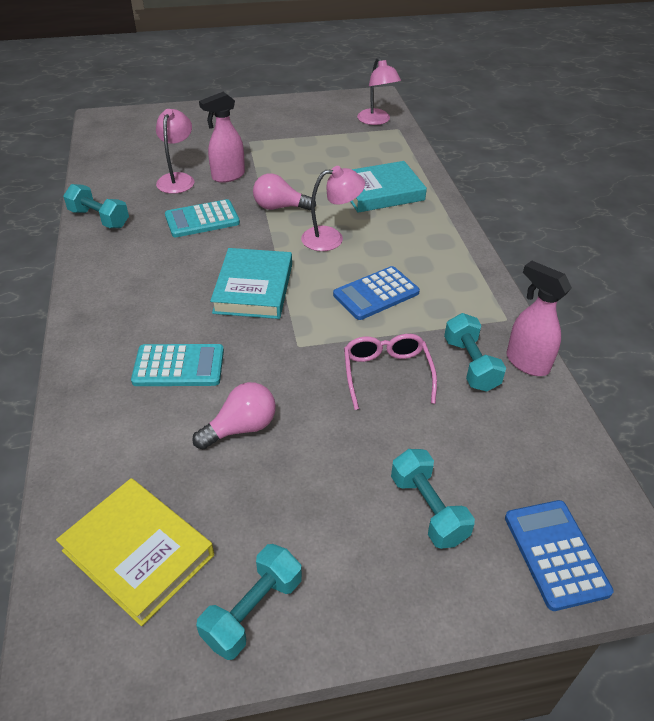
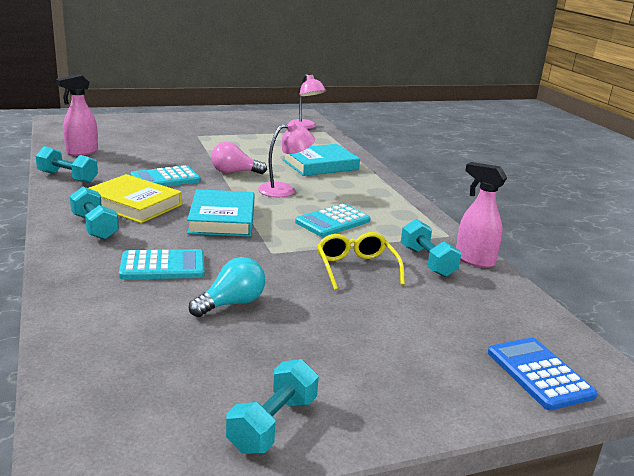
camera: 10 degrees left, 20 degrees down
(138, 553) = (148, 389): yellow book -> yellow book (133, 204)
(177, 179) = (137, 155): pink lamp -> none
(228, 176) = (183, 154): pink spray bottle -> pink spray bottle (81, 152)
(241, 428) = (231, 303): pink light bulb -> turquoise light bulb
(376, 294) = (333, 221): blue calculator -> turquoise calculator
(386, 373) = (356, 268): pink glasses -> yellow glasses
(428, 509) = (418, 350): turquoise dumbbell -> turquoise dumbbell (94, 227)

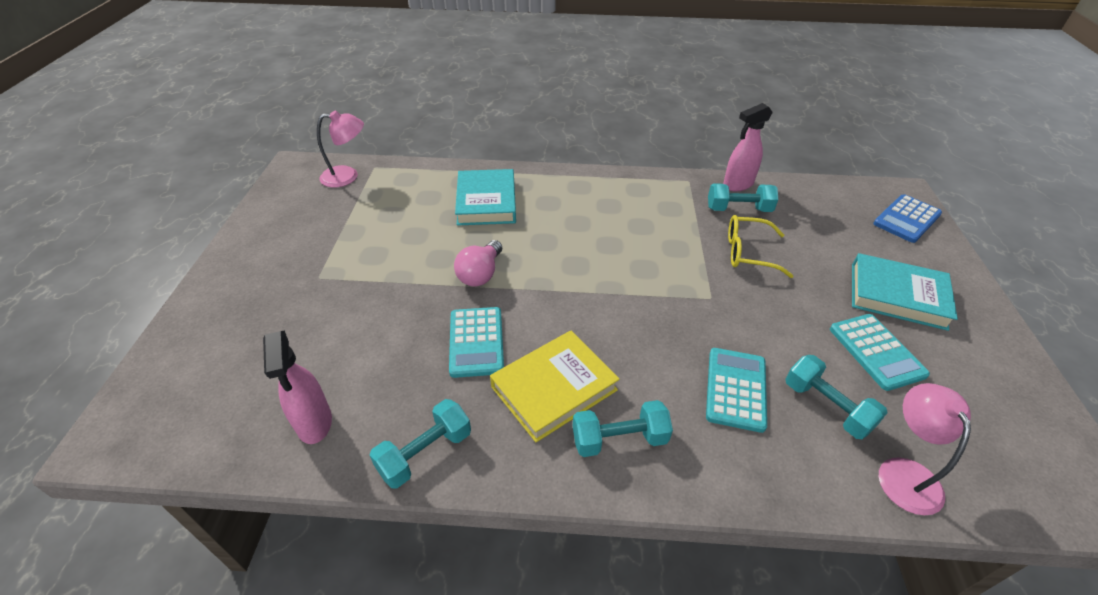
camera: 65 degrees left, 20 degrees up
(222, 219) = (620, 315): turquoise book -> turquoise book (897, 295)
(231, 303) = (817, 351): turquoise light bulb -> none
(273, 424) = (999, 369): turquoise dumbbell -> turquoise dumbbell (826, 407)
(284, 190) = (551, 248): pink lamp -> pink lamp (904, 473)
(333, 221) = (645, 237): turquoise calculator -> turquoise calculator (876, 352)
(539, 374) = (906, 219): blue calculator -> blue calculator turned 45 degrees counterclockwise

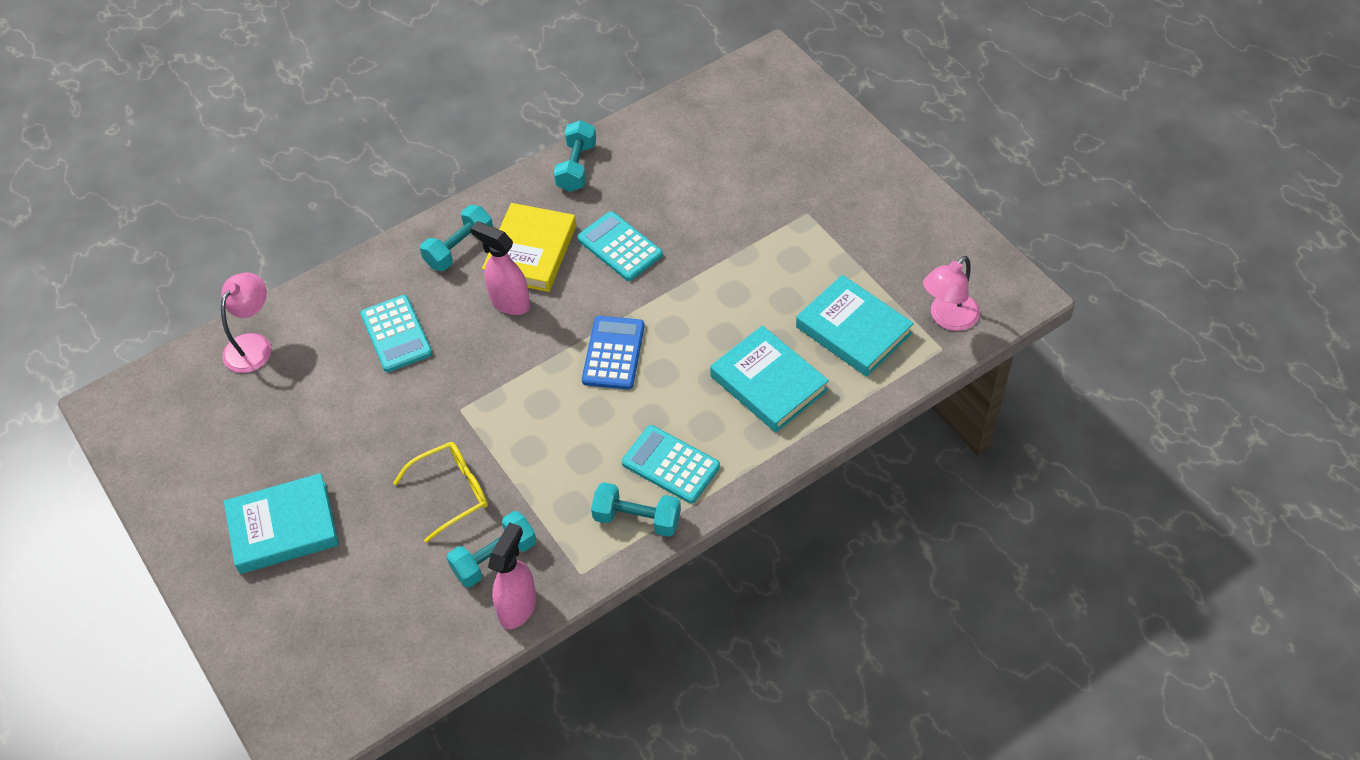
camera: 145 degrees right, 10 degrees up
(314, 423) = (664, 138): pink spray bottle -> pink spray bottle (509, 302)
(403, 199) = (853, 330): none -> turquoise book
(480, 274) = (680, 301): pink light bulb -> none
(826, 407) = (321, 362): turquoise dumbbell -> turquoise dumbbell (637, 519)
(876, 352) = (292, 442): turquoise calculator -> turquoise calculator (671, 465)
(904, 473) = (253, 345): pink lamp -> pink lamp turned 120 degrees counterclockwise
(906, 219) = (290, 676): blue calculator -> blue calculator (613, 353)

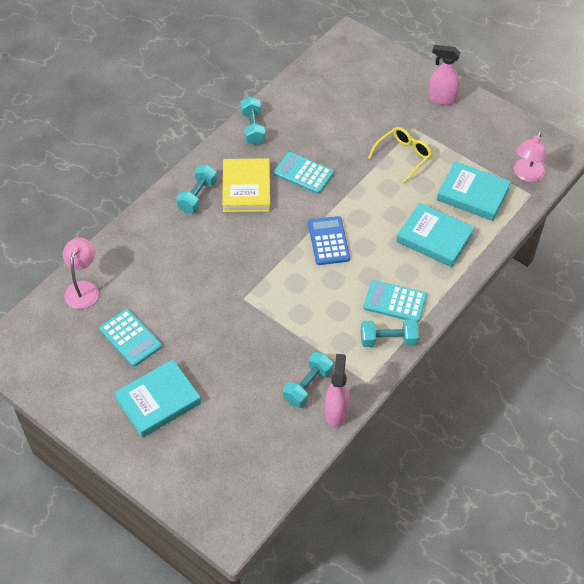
camera: 20 degrees left, 0 degrees up
(396, 334) = (179, 260): turquoise calculator -> turquoise calculator (130, 338)
(452, 492) = (261, 352): yellow glasses -> yellow glasses (403, 156)
(509, 302) = (246, 223): pink spray bottle -> pink spray bottle (441, 98)

